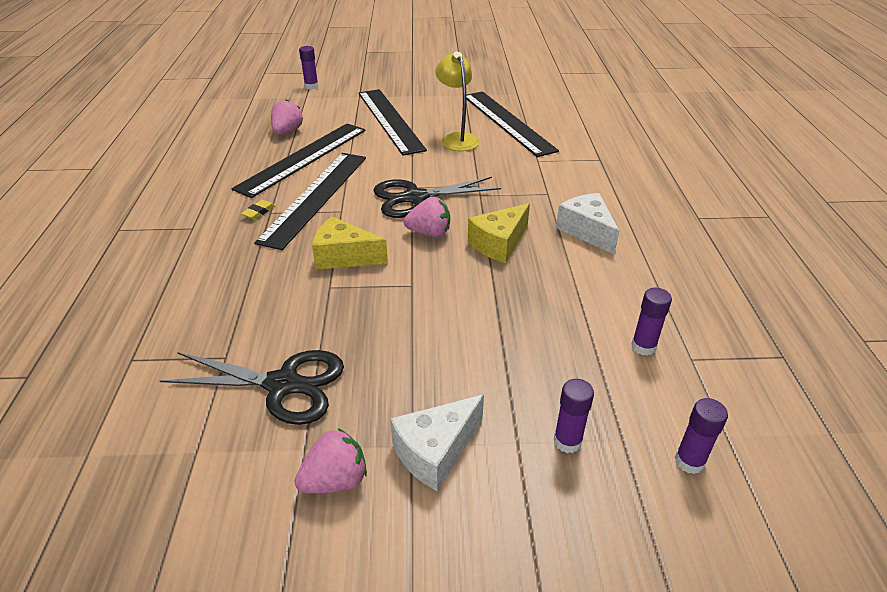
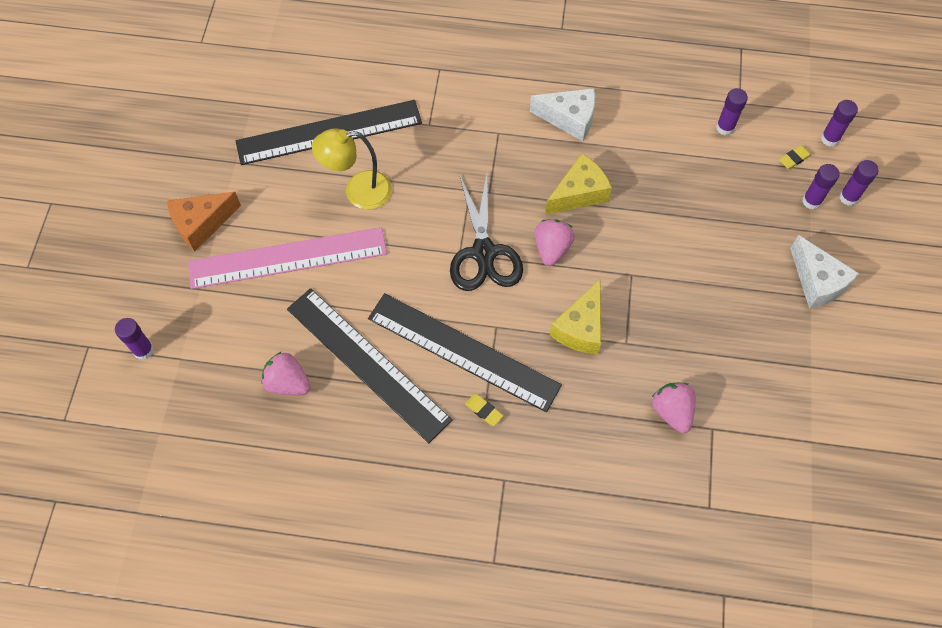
camera: 80 degrees left, 25 degrees up
(283, 385) = (748, 381): black scissors -> none
(335, 480) = (839, 347): pink strawberry -> pink strawberry (672, 411)
(390, 120) = (288, 258): black ruler -> pink ruler
(409, 91) = (201, 224): none -> orange cheese
(499, 244) = (579, 193): yellow cheese -> yellow cheese turned 90 degrees counterclockwise
(586, 231) = (569, 119): white cheese -> white cheese turned 150 degrees counterclockwise
(592, 488) = (848, 197): none -> purple glue stick
(630, 419) = (794, 159): none -> yellow eraser

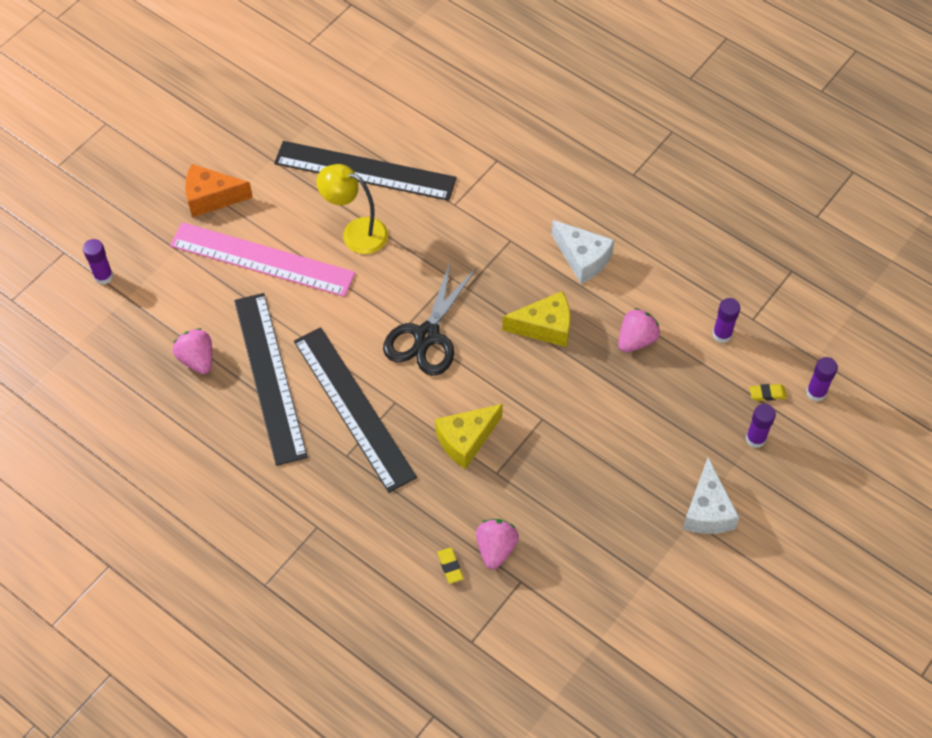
camera: 30 degrees right, 5 degrees down
(484, 410) = (338, 464): yellow eraser -> yellow eraser (450, 566)
(552, 249) = (488, 362): pink strawberry -> pink strawberry (636, 340)
(848, 197) = (794, 453): purple glue stick -> none

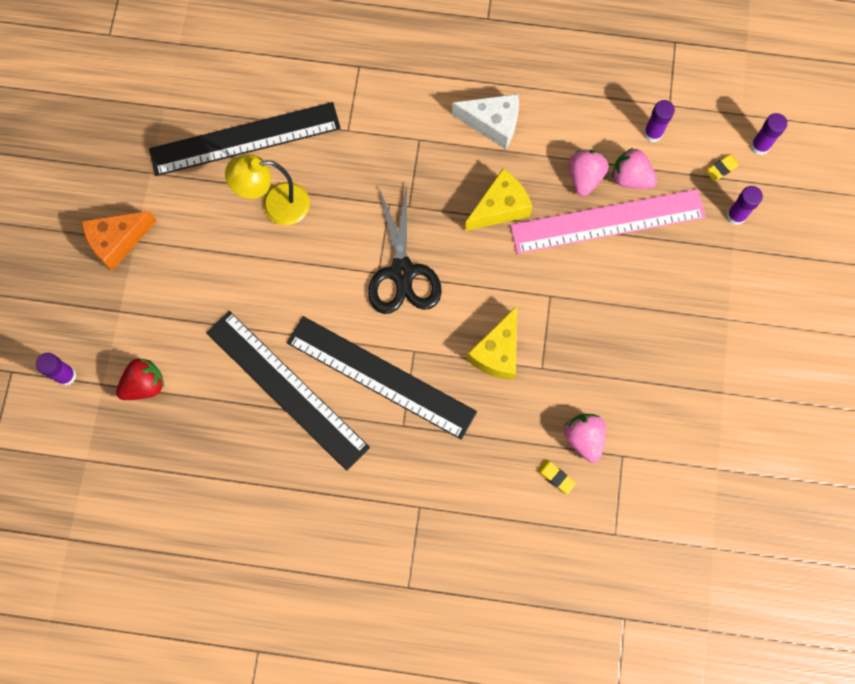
camera: 30 degrees left, 15 degrees up
(159, 315) = (145, 385): none -> red strawberry
(197, 359) = (209, 409): pink strawberry -> pink strawberry (630, 178)
(262, 259) = (206, 277): pink ruler -> pink ruler (607, 221)
(707, 510) = (735, 304): white cheese -> none

